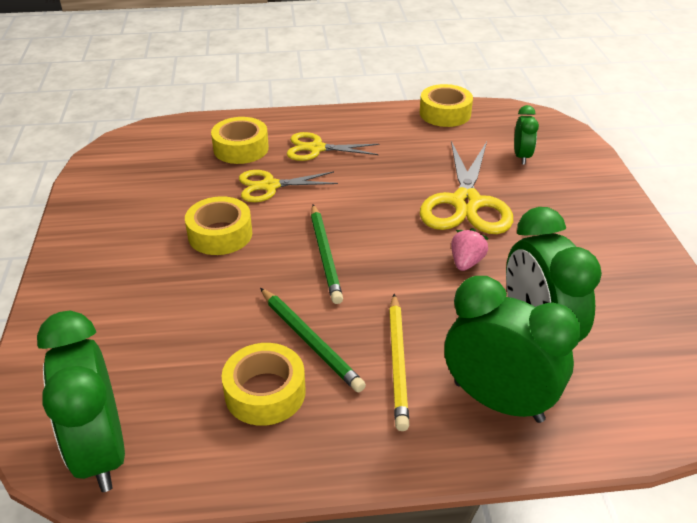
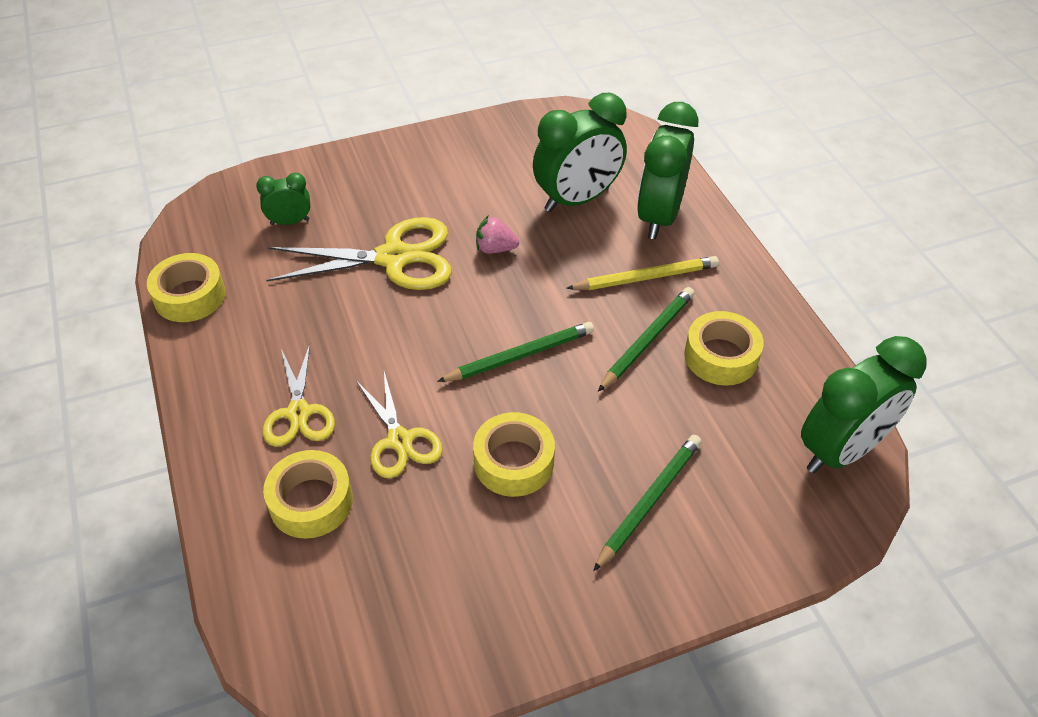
camera: 105 degrees left, 10 degrees up
(139, 298) = (649, 501): none -> green pencil

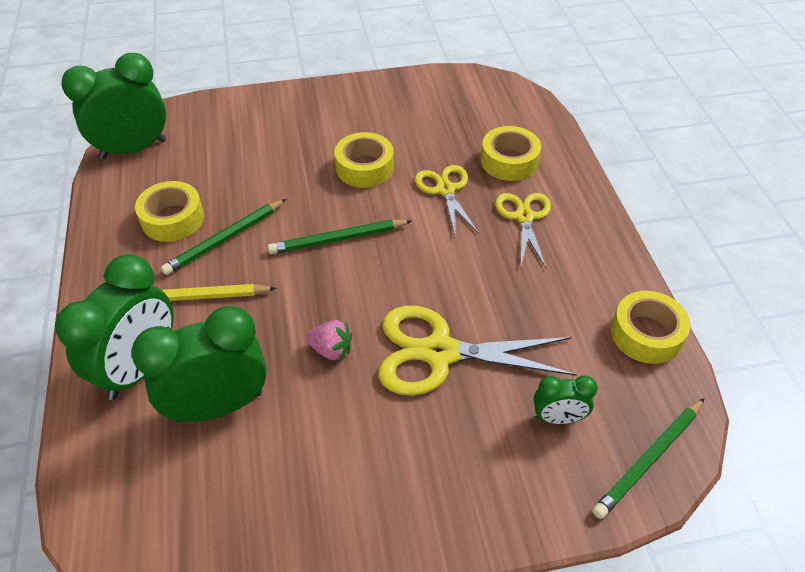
camera: 170 degrees left, 0 degrees up
(649, 501) = (281, 137): green pencil -> green pencil (649, 459)

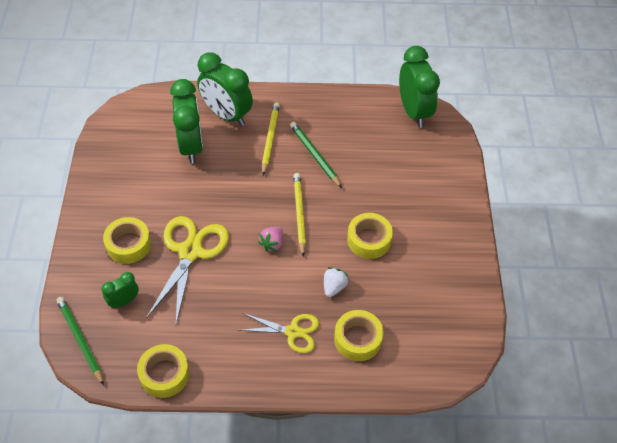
camera: 100 degrees right, 5 degrees up
(172, 219) = (339, 130): yellow tape -> yellow tape (128, 244)
(331, 350) = (210, 199): pink strawberry -> pink strawberry (272, 243)
(338, 239) = (299, 214): green pencil -> yellow pencil
(445, 189) = (334, 287): yellow scissors -> white strawberry
(558, 418) = (124, 301): green clock -> green clock turned 45 degrees clockwise

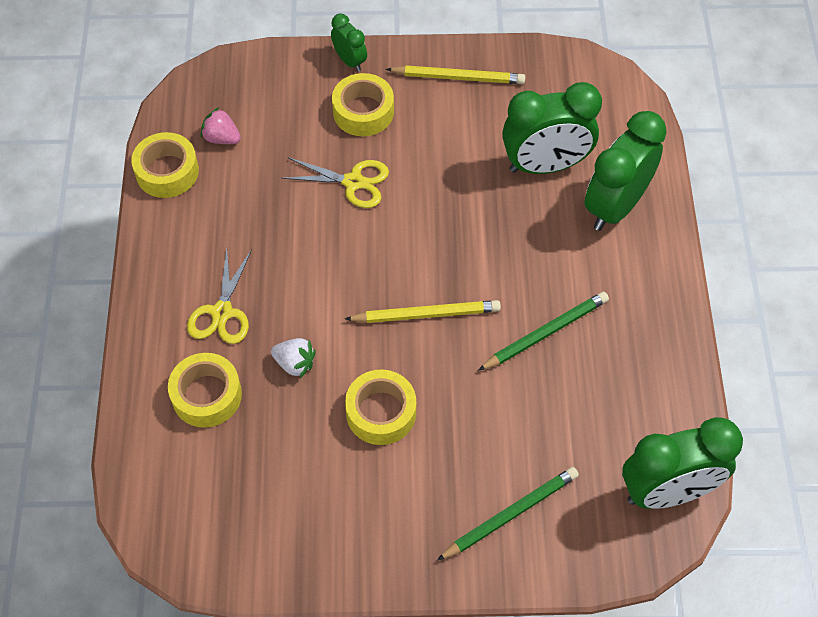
camera: 90 degrees right, 5 degrees up
(80, 340) = (220, 81): green pencil -> green pencil (510, 514)
(124, 301) = (274, 117): green clock -> green clock (350, 61)
(190, 251) = (353, 182): yellow scissors -> yellow scissors, size x0.61
(270, 139) = (572, 268): yellow pencil -> yellow pencil (458, 77)
(272, 243) = (370, 281): pink strawberry -> pink strawberry (222, 138)

